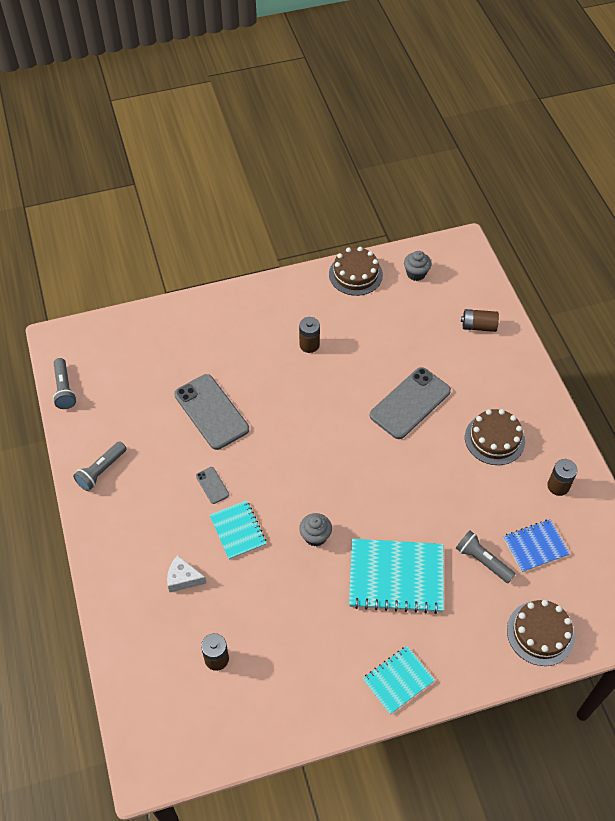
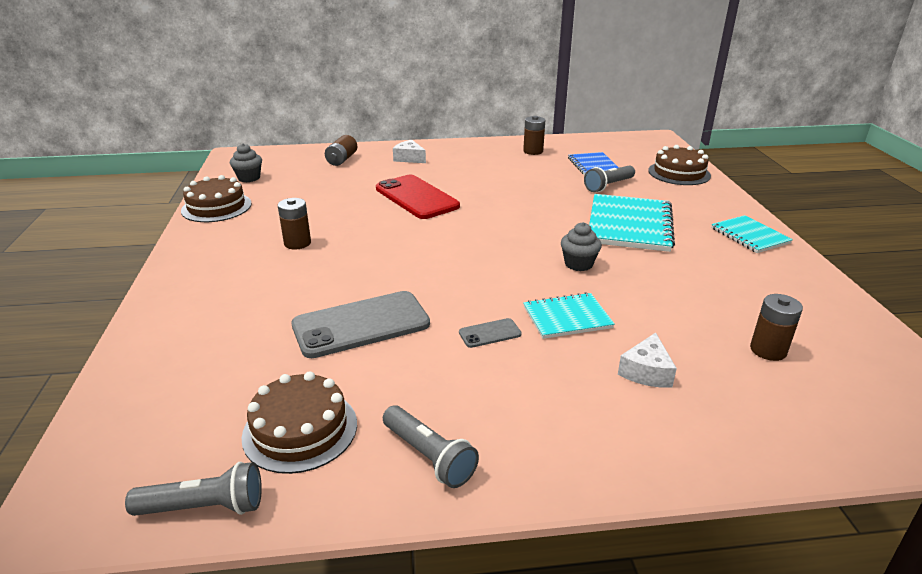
camera: 80 degrees left, 25 degrees down
(410, 403) = (416, 197): grey phone -> red phone
(494, 439) = (476, 167): brown cake -> brown cake (300, 429)
(499, 379) = (409, 158): none -> white cheese

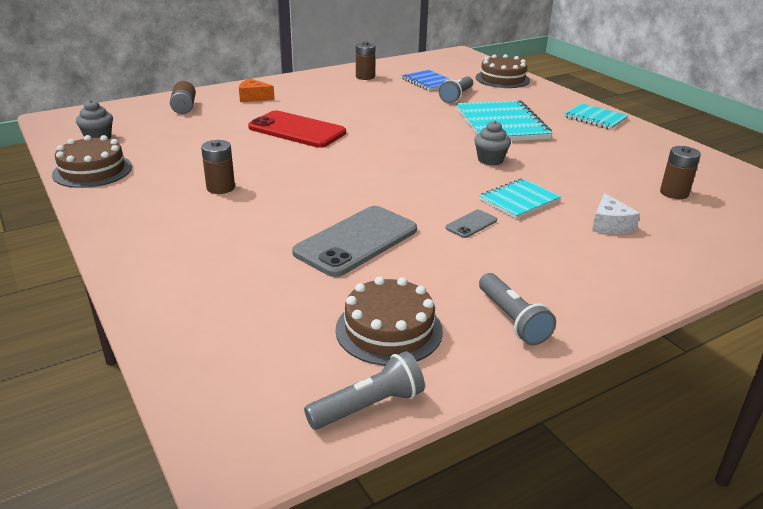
camera: 25 degrees left, 0 degrees up
(409, 158) = (253, 97): white cheese -> orange cheese
(429, 457) = (512, 320): grey flashlight -> grey flashlight turned 45 degrees clockwise

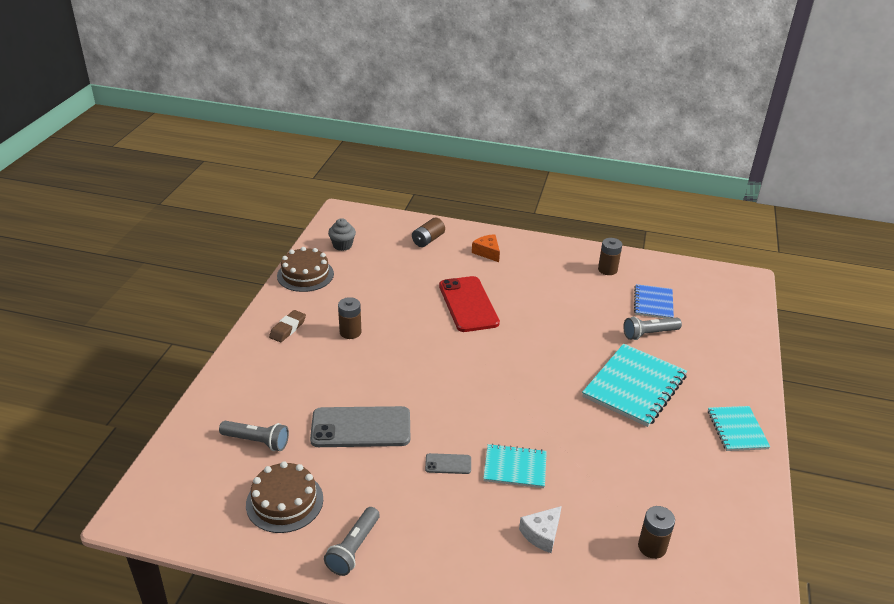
camera: 45 degrees right, 5 degrees up
(146, 213) = (288, 329): none -> brown eraser
(369, 406) = (211, 536): grey flashlight -> grey flashlight (257, 441)
(490, 160) = (559, 417): grey cupcake -> none
(502, 79) = (731, 334): brown cake -> none

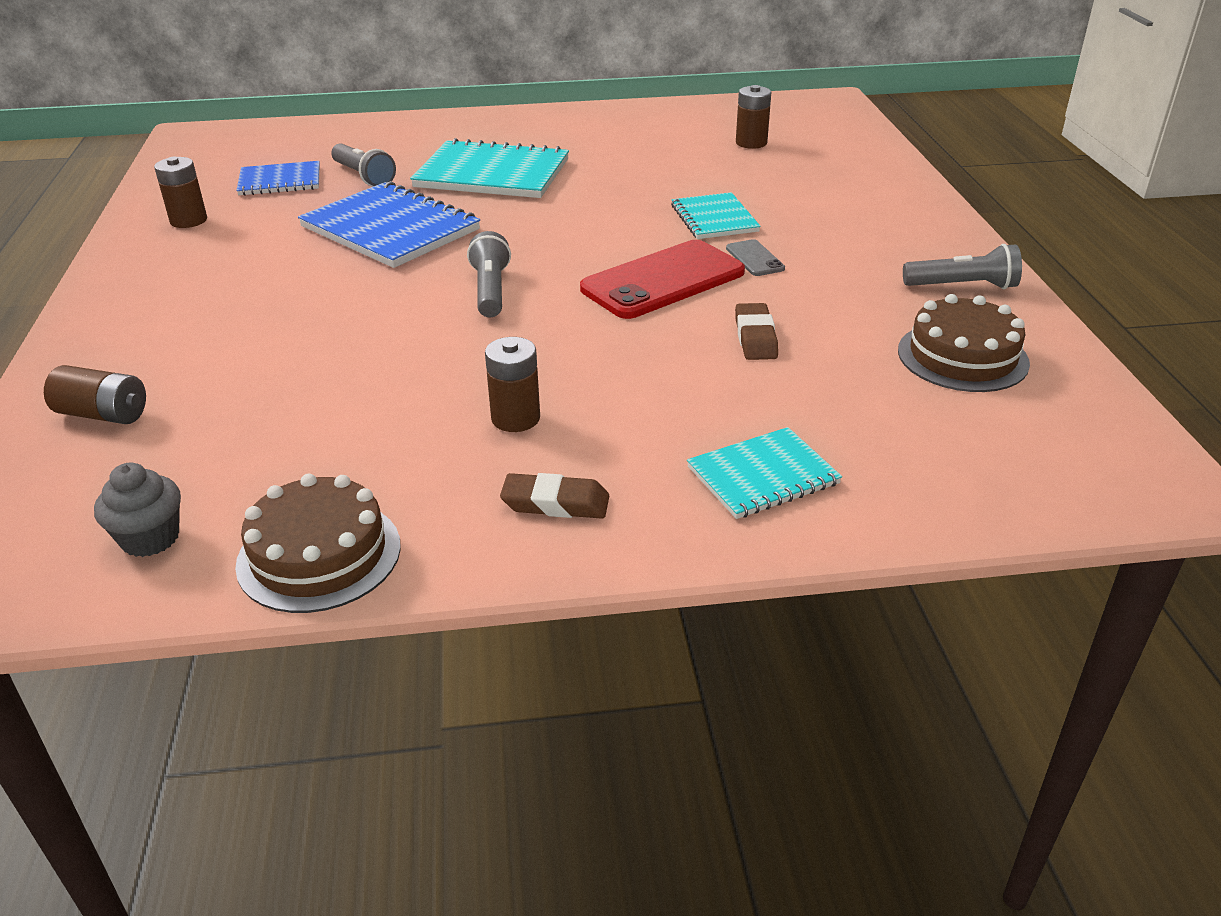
camera: 110 degrees left, 0 degrees up
(257, 441) = (887, 423): grey flashlight -> grey flashlight (491, 290)
(361, 428) = (755, 337): grey phone -> brown eraser
(468, 304) = (352, 317): red phone -> red phone (663, 281)
(487, 252) = (149, 333): orange cheese -> none
(542, 534) = (799, 190): white cheese -> none
(565, 331) = (390, 229): none -> blue notebook
(737, 430) = (530, 122): turquoise notebook -> turquoise notebook (763, 476)

